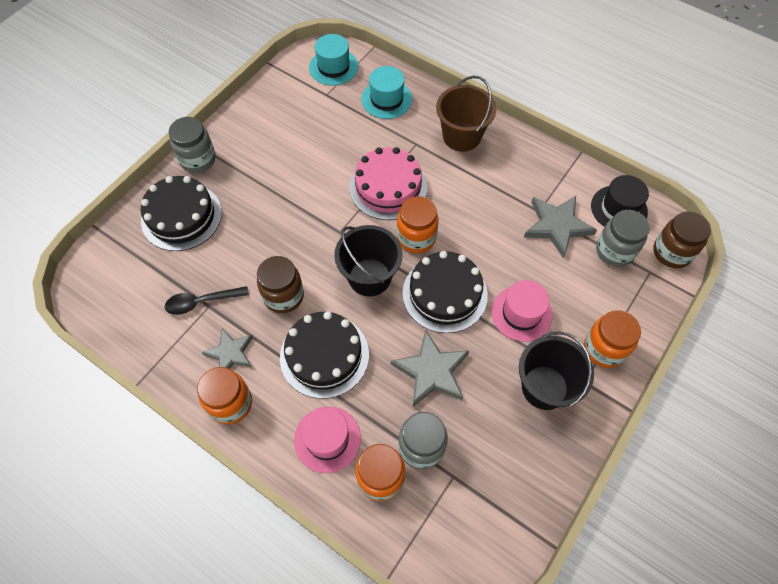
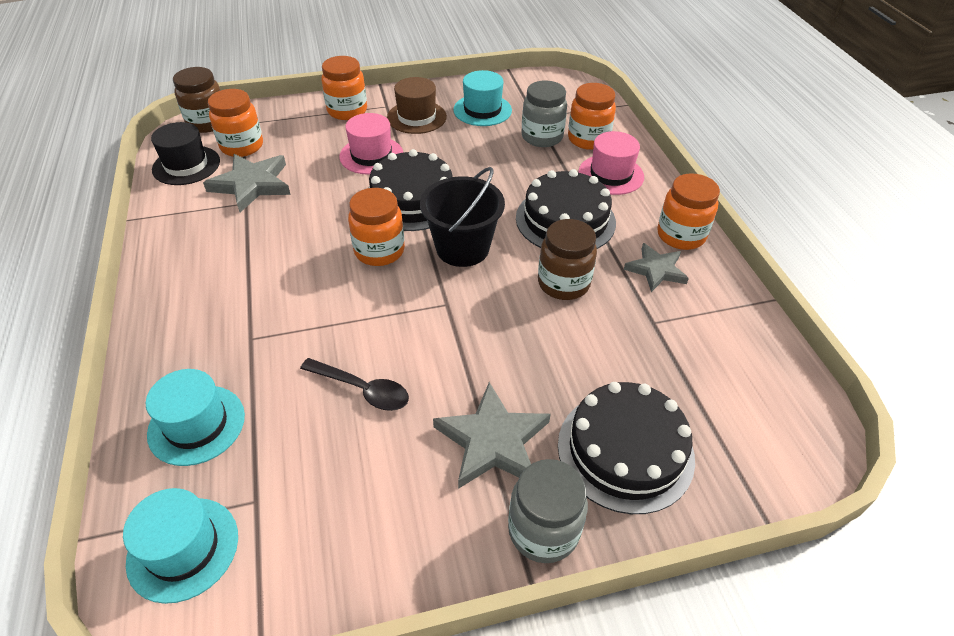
camera: 140 degrees left, 15 degrees down
(202, 302) = (659, 331): black spoon -> black spoon (362, 389)
(388, 187) = (343, 313): pink cake -> none
(431, 371) = (486, 165): grey star -> grey star (492, 441)
(461, 136) = (195, 311): brown bucket -> none
(505, 445) = (482, 110): none -> turquoise hat
(544, 387) = (416, 117): black bucket -> brown hat
(614, 251) = (242, 146): grey jar -> orange jar

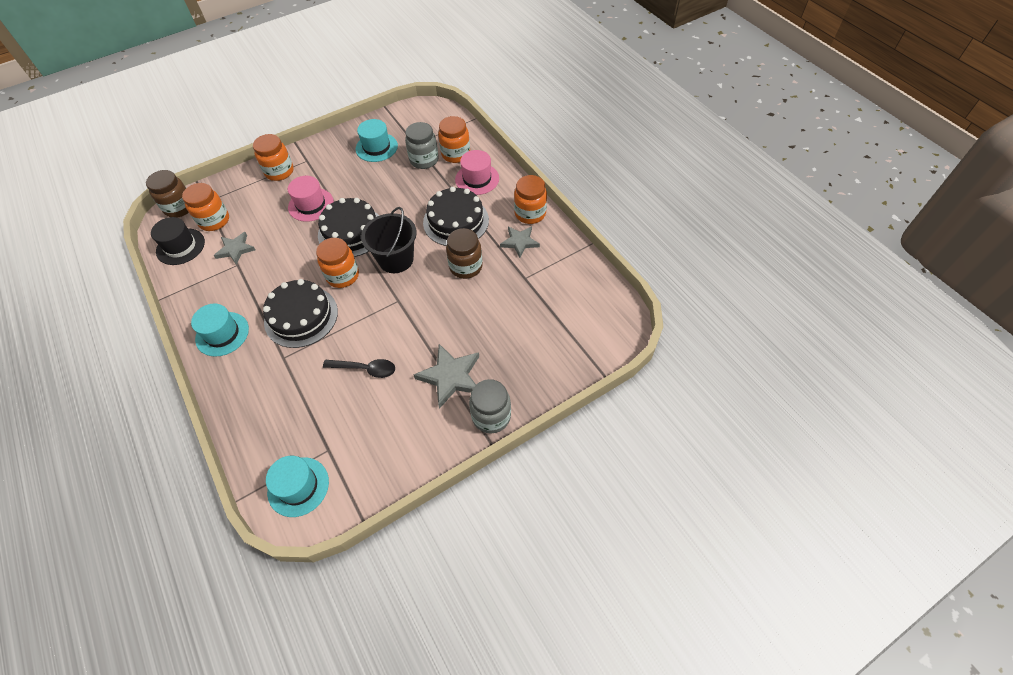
camera: 15 degrees left, 10 degrees up
(196, 424) = (274, 419): turquoise hat -> turquoise hat (222, 334)
(252, 185) = (235, 249): grey star -> grey star, size x0.66
(416, 117) = (332, 165): brown hat -> none
(625, 450) = (525, 360): black cake -> black cake (301, 316)

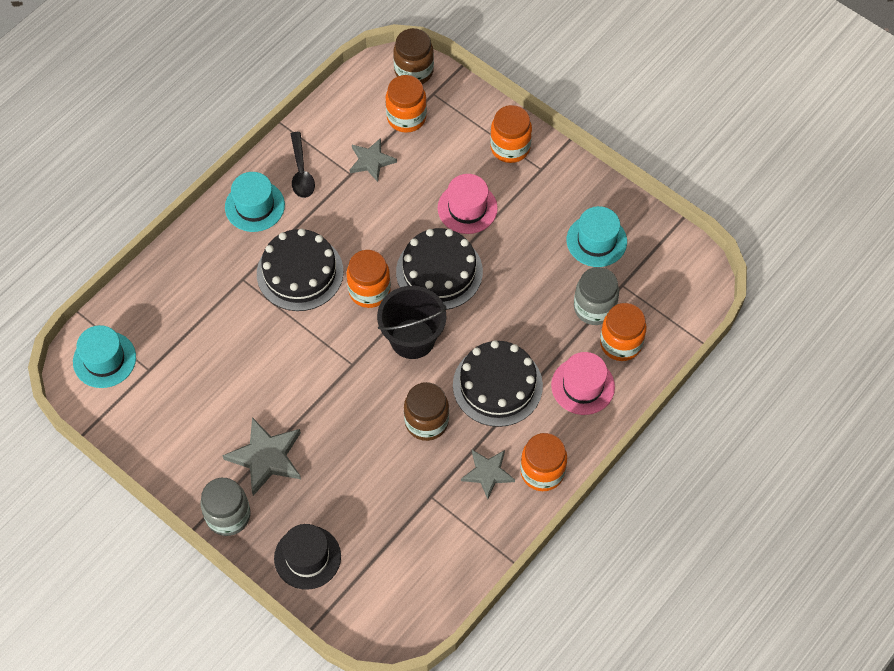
camera: 70 degrees right, 5 degrees up
(180, 246) = (357, 104): black hat -> black hat (307, 557)
(365, 369) = (251, 366): black spoon -> black spoon (301, 171)

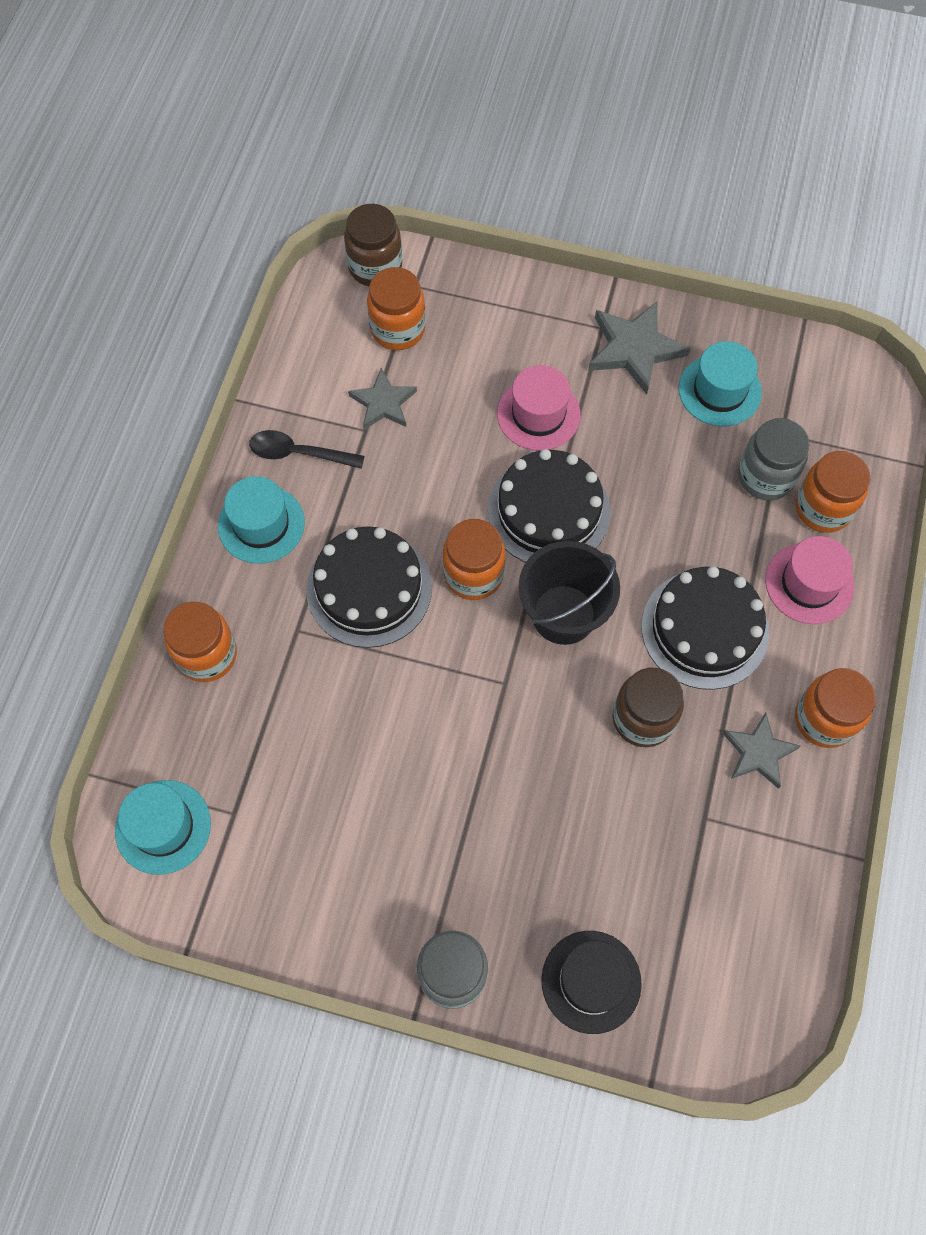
camera: 25 degrees left, 5 degrees up
(266, 457) = (460, 865): grey star -> grey star (634, 349)
(301, 171) = (299, 453): black spoon -> black spoon turned 135 degrees clockwise
(510, 147) = (548, 316): orange jar -> orange jar (207, 655)

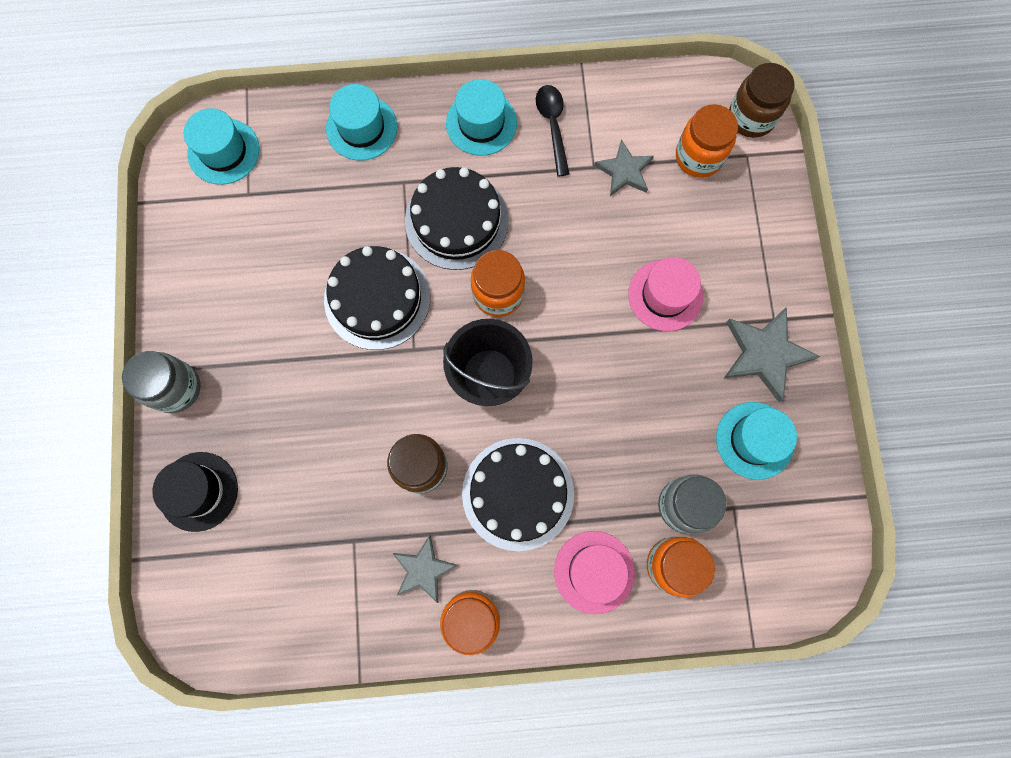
camera: 70 degrees right, 10 degrees up
(207, 655) = (361, 128): orange jar -> turquoise hat
(548, 511) = (577, 333): black cake -> black cake (377, 298)

